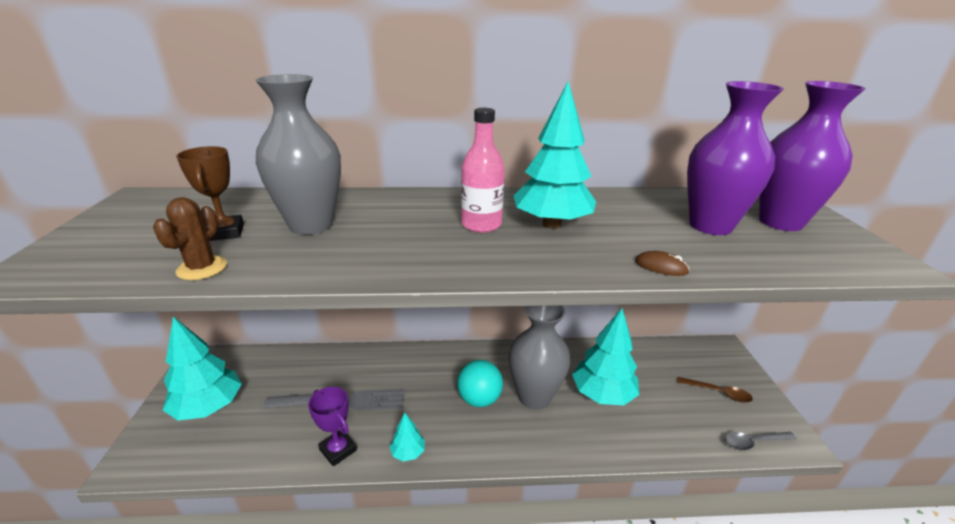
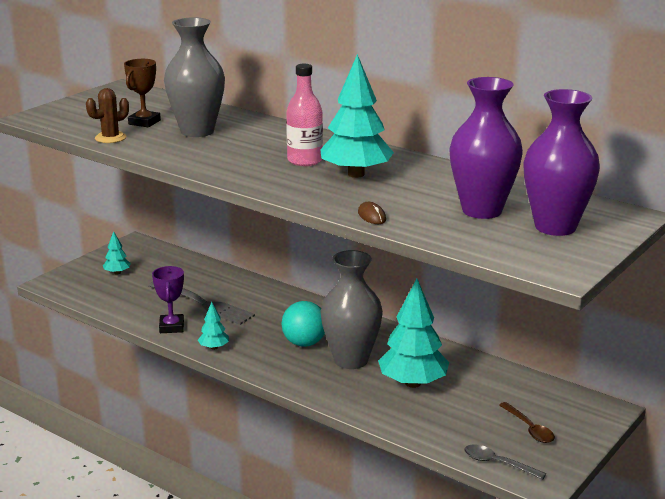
camera: 40 degrees right, 5 degrees down
(209, 407) = (117, 273): turquoise tree -> turquoise tree, size x0.47

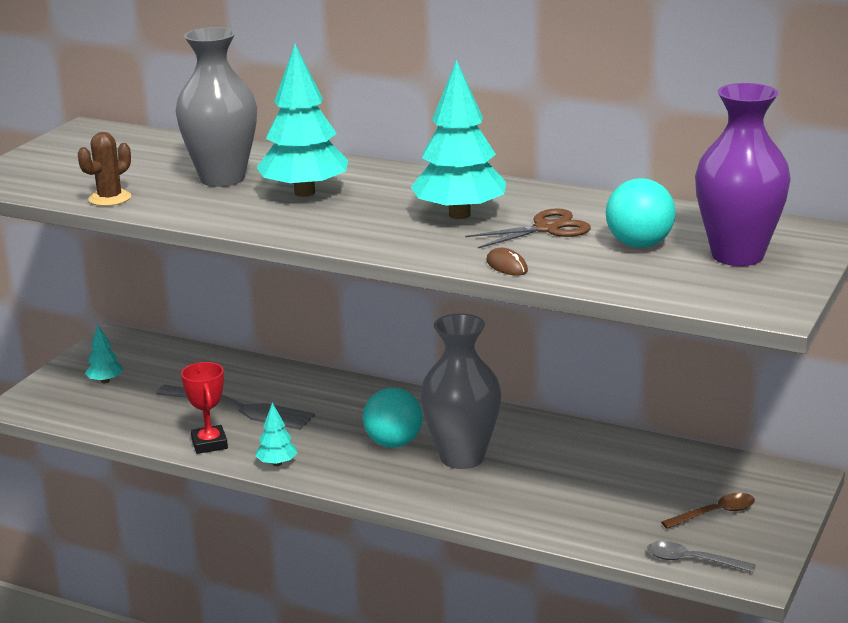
camera: 10 degrees left, 0 degrees up
(144, 122) = (144, 173): brown trophy -> none
(171, 327) = (209, 444): purple trophy -> red trophy
(305, 161) = (385, 203): pink bottle -> none
(413, 383) = (551, 476): turquoise tree -> turquoise tree (304, 192)
(416, 191) = (546, 228): none -> brown scissors
(482, 210) = (639, 244): purple vase -> turquoise ball
(529, 428) = (715, 513): brown spoon -> brown spoon turned 75 degrees counterclockwise

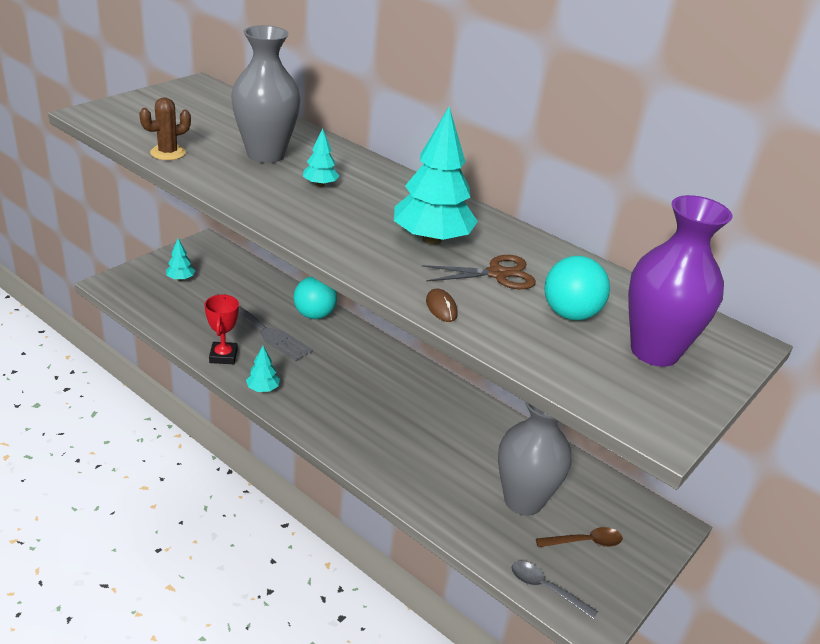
camera: 10 degrees right, 10 degrees up
(304, 192) = (320, 184): turquoise tree -> turquoise tree, size x0.47
(393, 443) = (358, 394): turquoise ball -> turquoise ball (314, 315)
(462, 457) = (404, 423): grey vase -> grey vase (523, 500)

